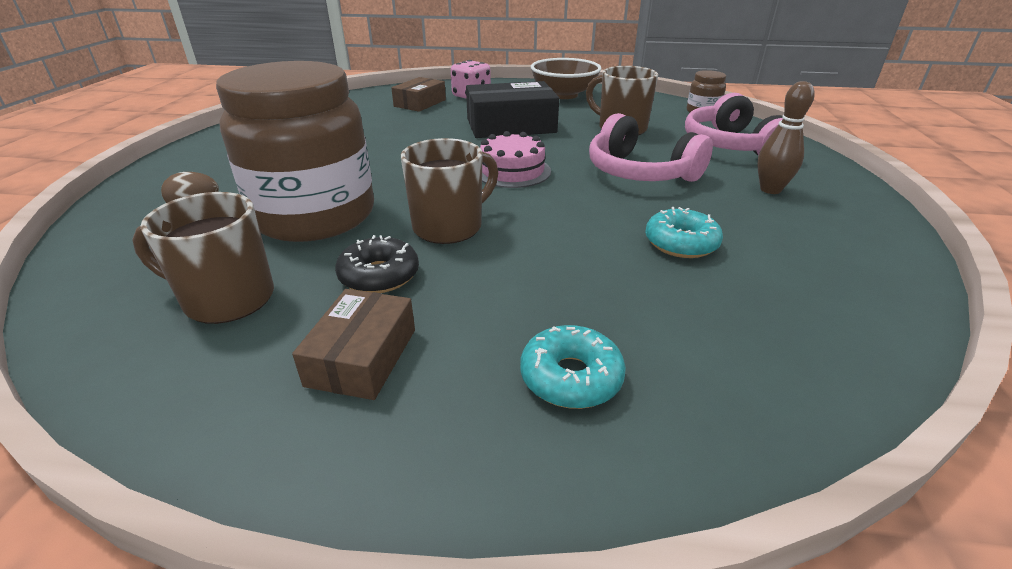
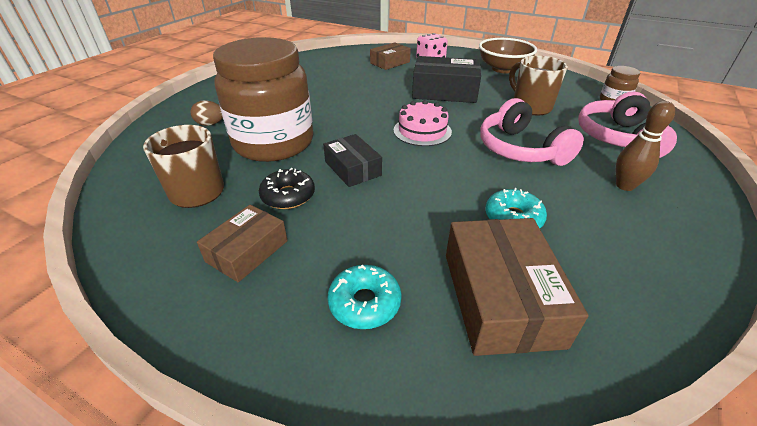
camera: 20 degrees right, 5 degrees up
(450, 227) = (352, 168): brown mug -> black box
(725, 328) = (500, 297): none -> brown box

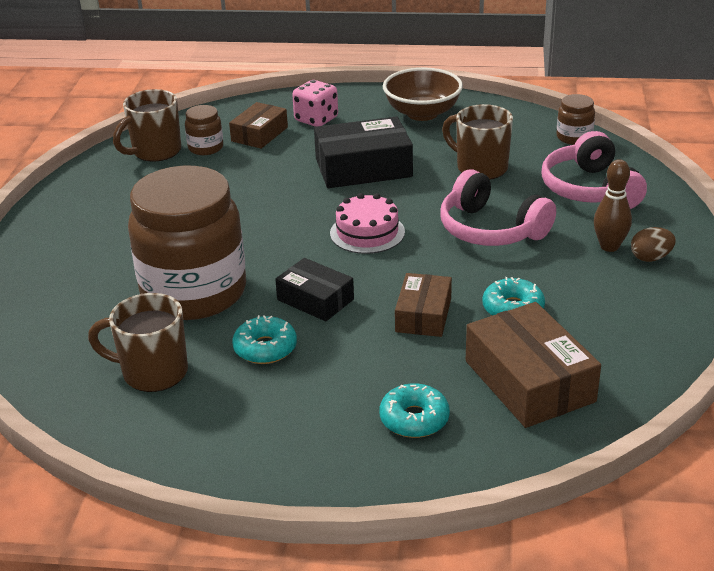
camera: 20 degrees left, 5 degrees down
(210, 124) = (84, 288): brown egg -> brown egg (650, 258)
(247, 251) = (268, 411): brown box -> brown box (423, 315)
(288, 196) = (265, 348): black donut -> turquoise donut
(322, 61) = (155, 152): none -> brown mug
(352, 64) = (206, 148): none -> brown jar

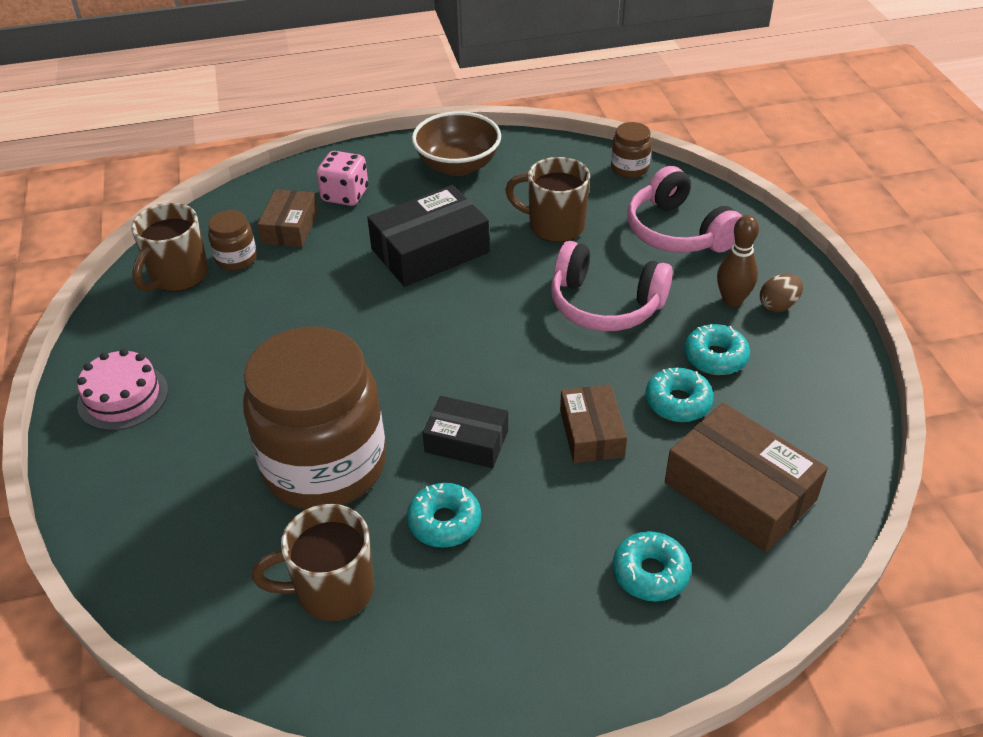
camera: 20 degrees left, 10 degrees up
(367, 232) = (478, 337): pink cake -> pink cake (123, 397)
(567, 284) = (715, 357): none -> turquoise donut

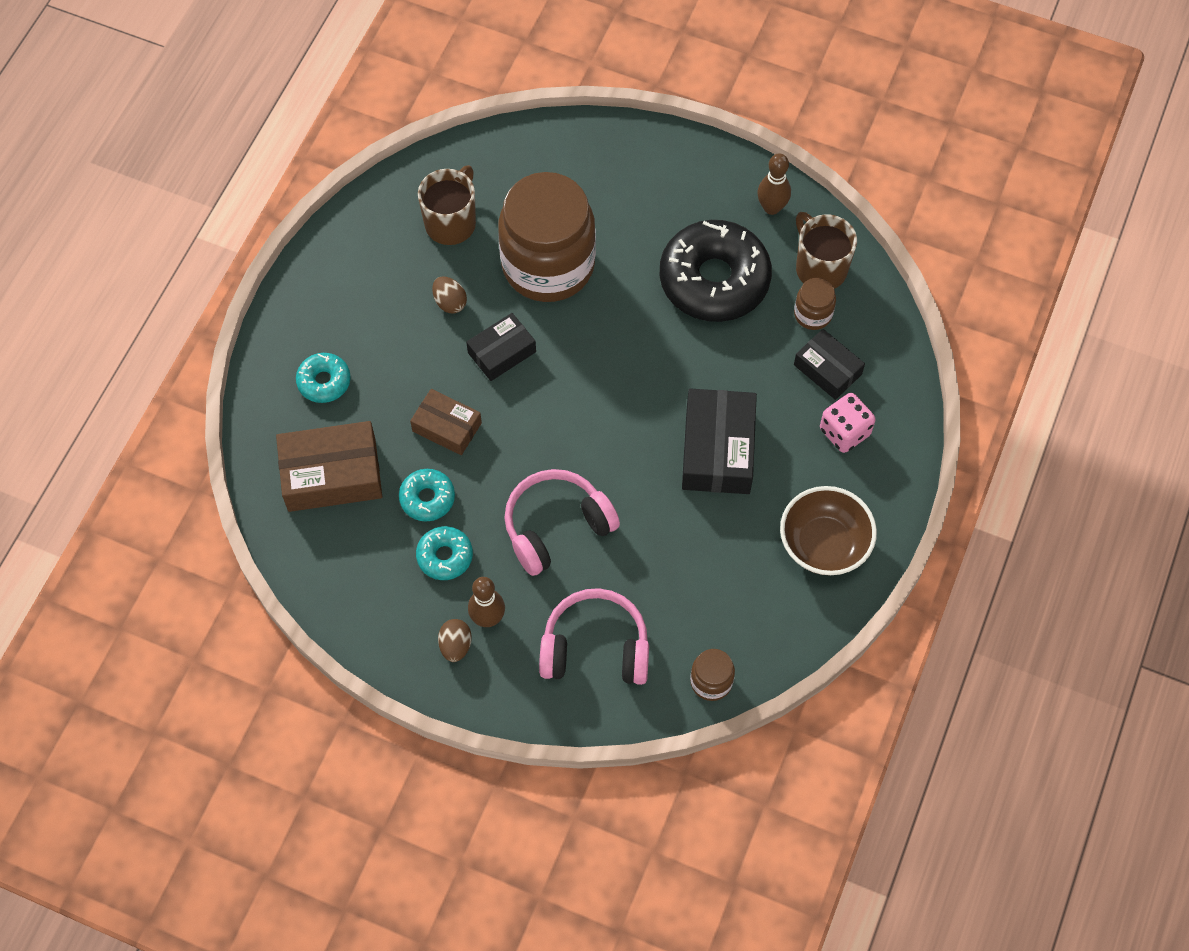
camera: 125 degrees right, 20 degrees up
(122, 337) = (771, 207): none -> brown bowling pin
(123, 397) = (705, 185): pink cake -> none
(245, 334) = (714, 280): none -> black donut
(290, 227) = (827, 369): brown box -> black box
(444, 522) = (450, 302): turquoise donut -> brown egg
(554, 226) = (678, 560): brown mug -> none

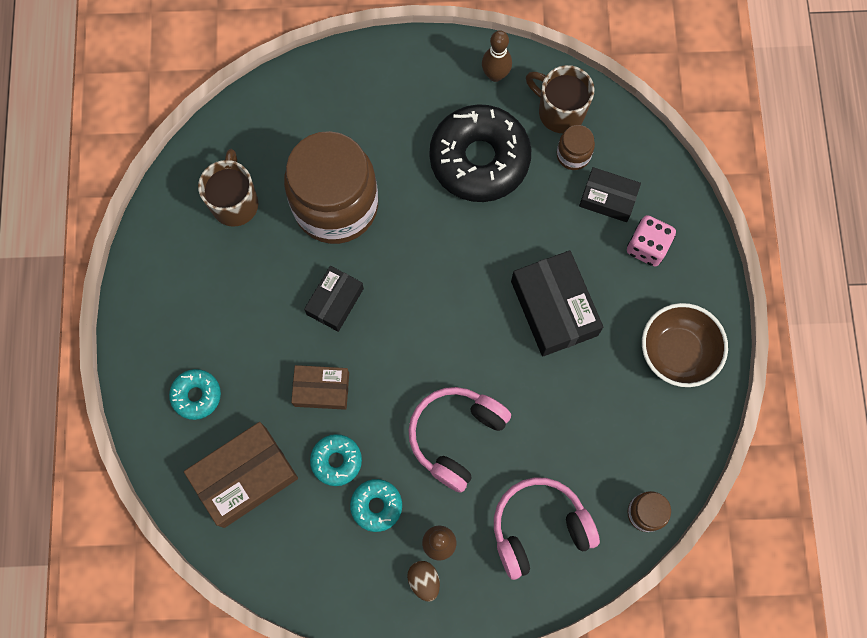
camera: 25 degrees left, 10 degrees up
(450, 302) = (269, 275): brown egg -> none

